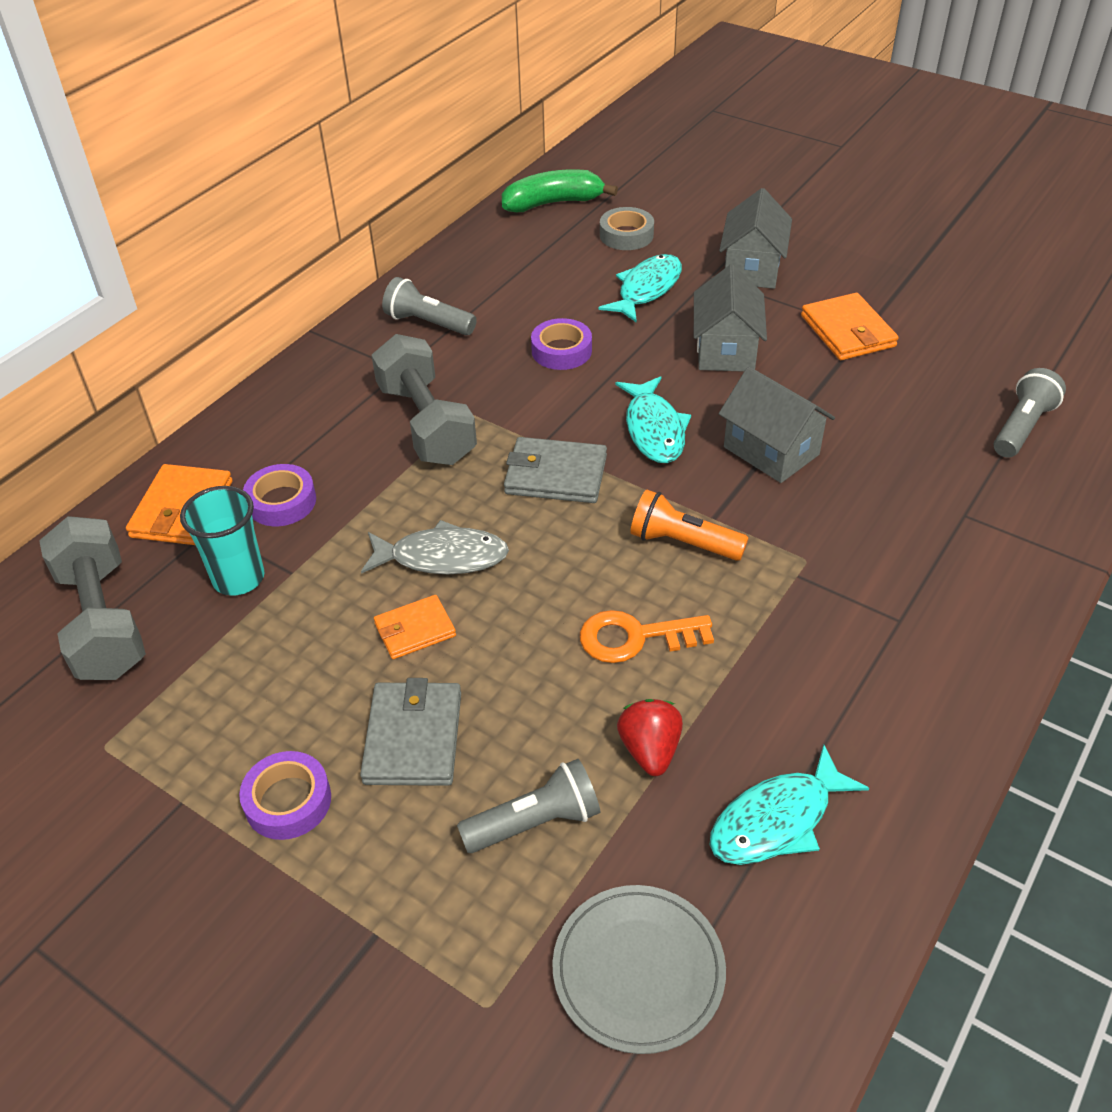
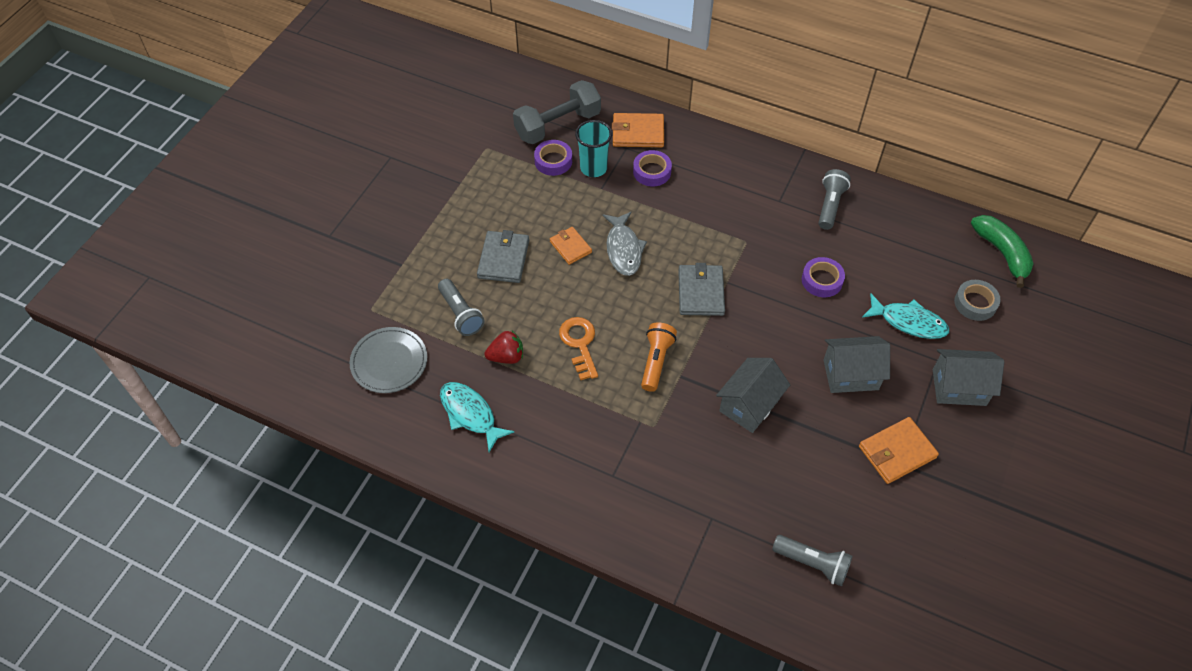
camera: 80 degrees right, 10 degrees up
(288, 801) = (464, 220): purple tape -> purple tape (553, 161)
(413, 737) = (503, 259): grey wallet -> grey wallet turned 75 degrees counterclockwise
(426, 424) = (731, 222): grey dumbbell -> none
(654, 429) = (755, 339): turquoise fish -> none

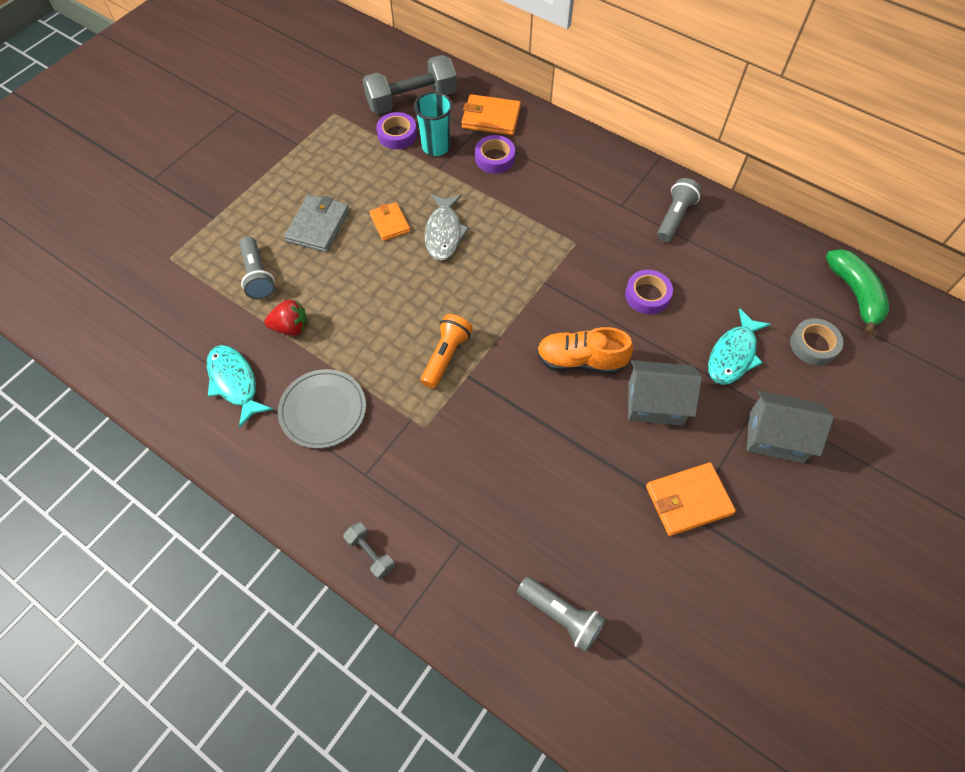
camera: 10 degrees right, 5 degrees up
(389, 362) = (170, 314): grey plate -> grey plate (323, 410)
(579, 344) = (370, 325): orange key -> none
(636, 541) = (370, 553): none -> grey dumbbell
(701, 292) = (513, 289): grey wallet -> none
(749, 405) = (534, 420): grey house -> none
(776, 347) = (580, 361): none -> orange shoe
(908, 322) = (733, 354): turquoise fish -> turquoise fish turned 90 degrees clockwise

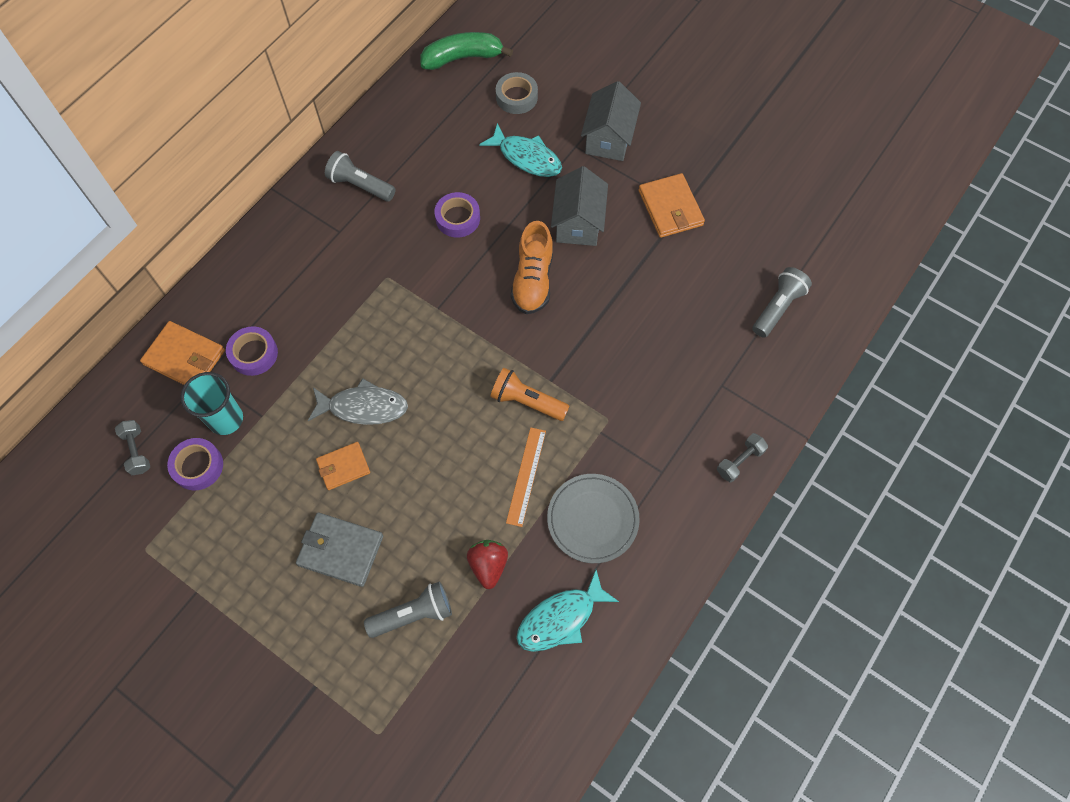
camera: 90 degrees left, 5 degrees up
(370, 355) = (526, 476): none -> orange ruler
(412, 100) = (137, 451): grey dumbbell -> grey dumbbell, size x0.46
(491, 118) = (184, 357): orange wallet -> orange wallet turned 75 degrees counterclockwise

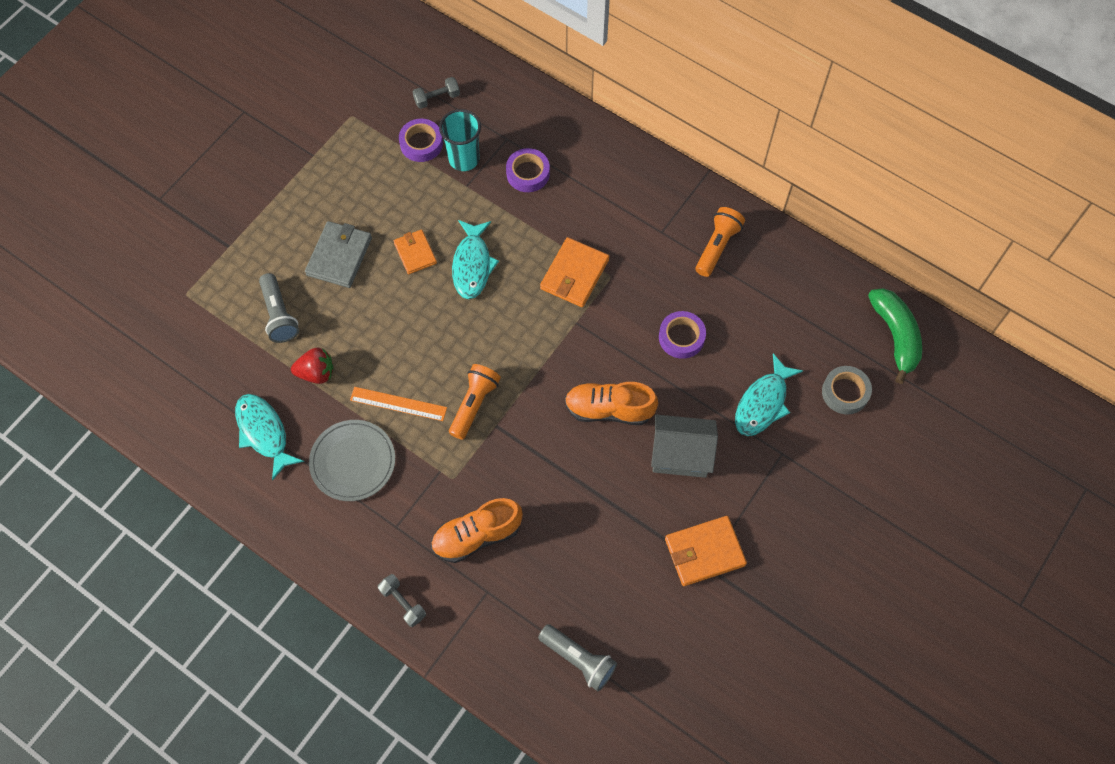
camera: 90 degrees right, 0 degrees up
(184, 357) = (524, 121): orange wallet -> orange wallet (574, 274)
(360, 185) = (717, 246): grey flashlight -> orange flashlight
(363, 407) = (472, 265): grey fish -> turquoise fish
(609, 138) = (795, 489): grey house -> none
(667, 395) = (477, 536): none -> orange shoe

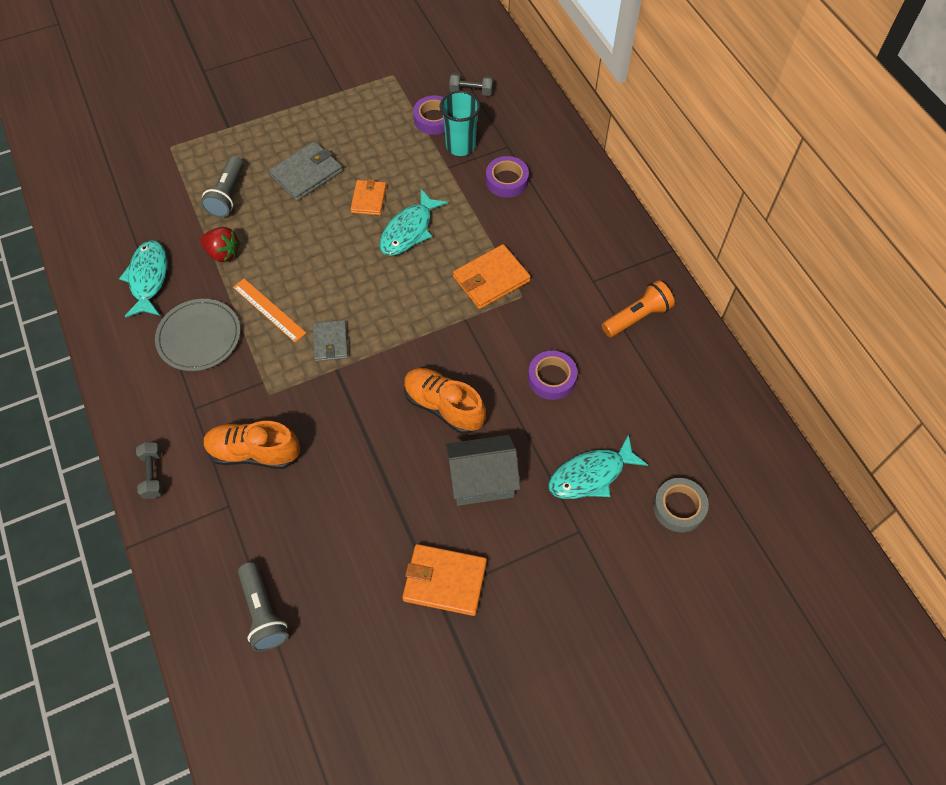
camera: 30 degrees right, 5 degrees down
(474, 404) = (330, 342): orange flashlight -> grey wallet
(680, 455) = (482, 480): grey house -> grey house turned 45 degrees counterclockwise
(895, 336) = (763, 481): green banana -> none

